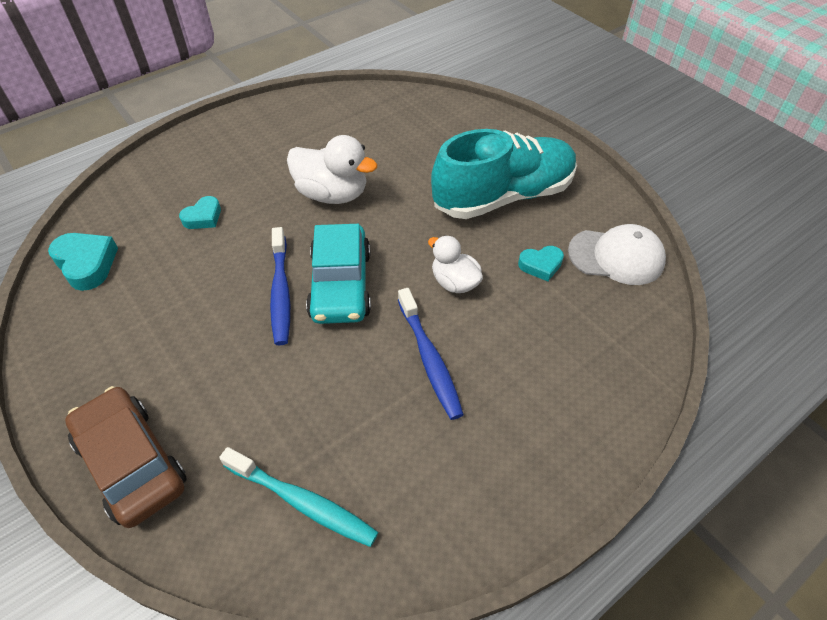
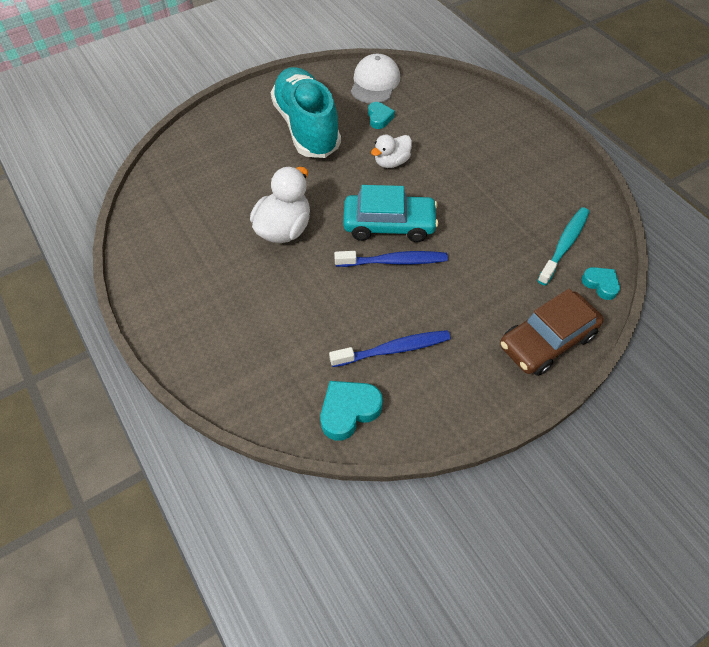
camera: 85 degrees left, 5 degrees up
(203, 217) = (298, 322): turquoise heart -> turquoise heart (600, 284)
(429, 359) = (458, 180): blue toothbrush -> blue toothbrush (393, 349)

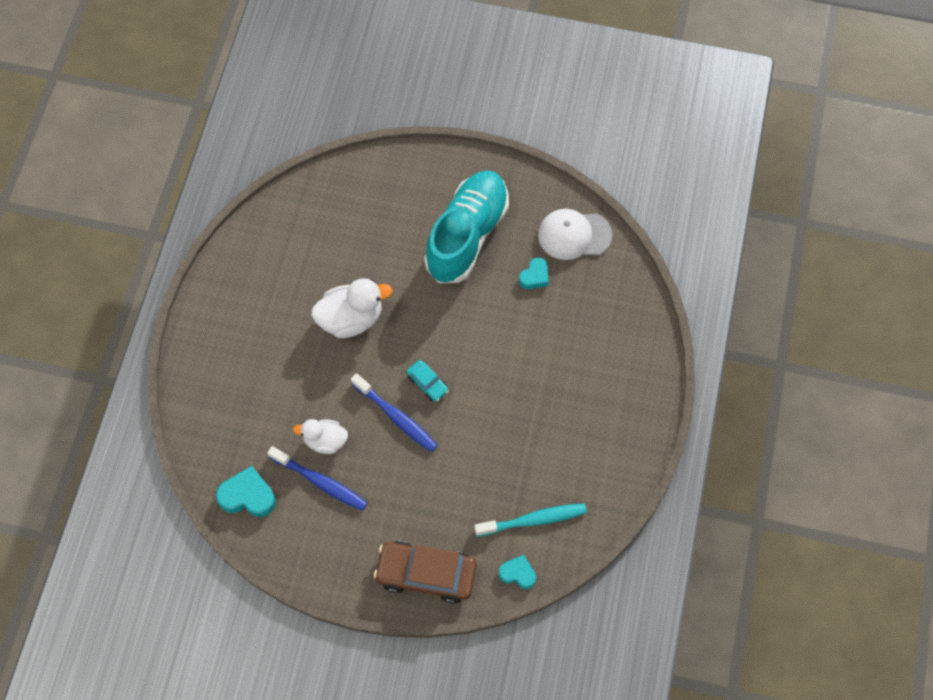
camera: 45 degrees right, 10 degrees up
(375, 83) = (574, 235): white cap -> white cap turned 150 degrees counterclockwise
(389, 225) = (427, 383): turquoise car -> turquoise car, size x0.49
(391, 162) = (494, 328): white duck -> white duck (325, 441)
(600, 284) = (518, 573): turquoise heart -> turquoise heart turned 75 degrees counterclockwise

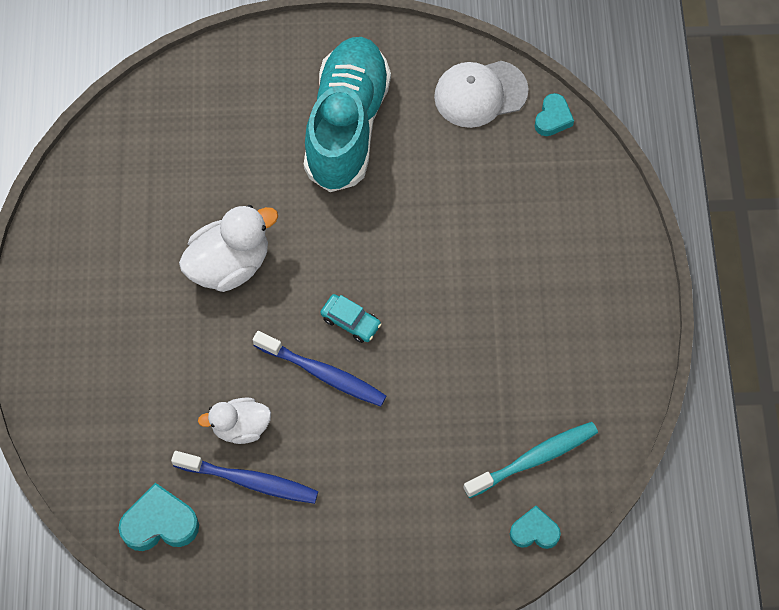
camera: 15 degrees left, 0 degrees up
(426, 574) = (419, 563): brown car -> none
(534, 276) = (446, 156): turquoise heart -> turquoise heart (553, 118)

